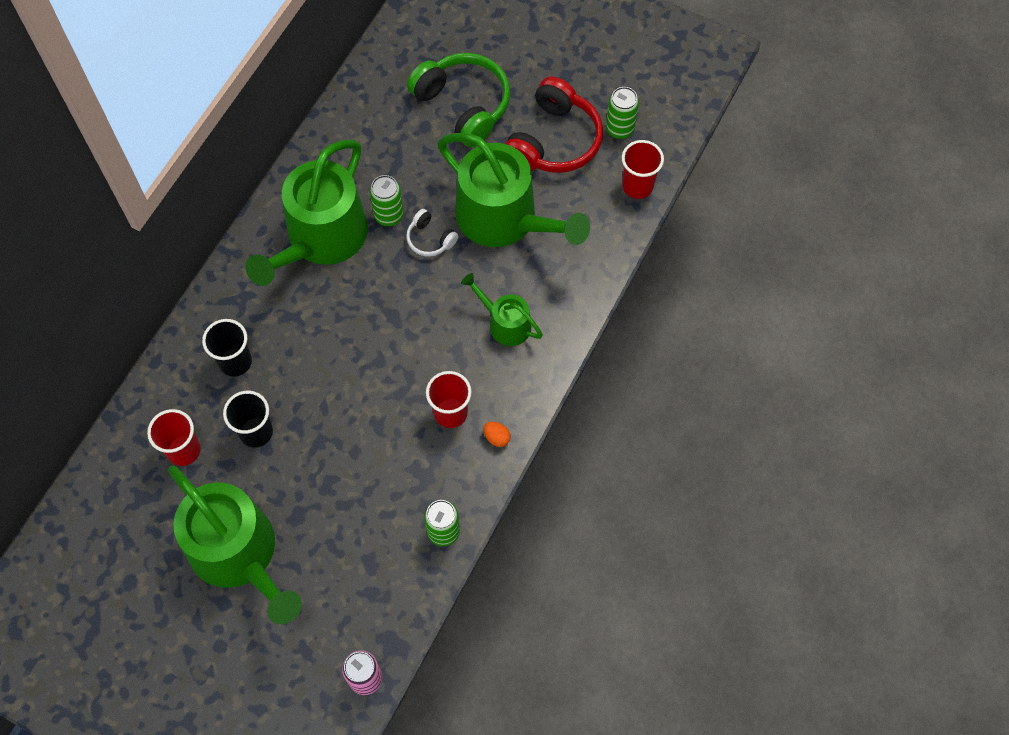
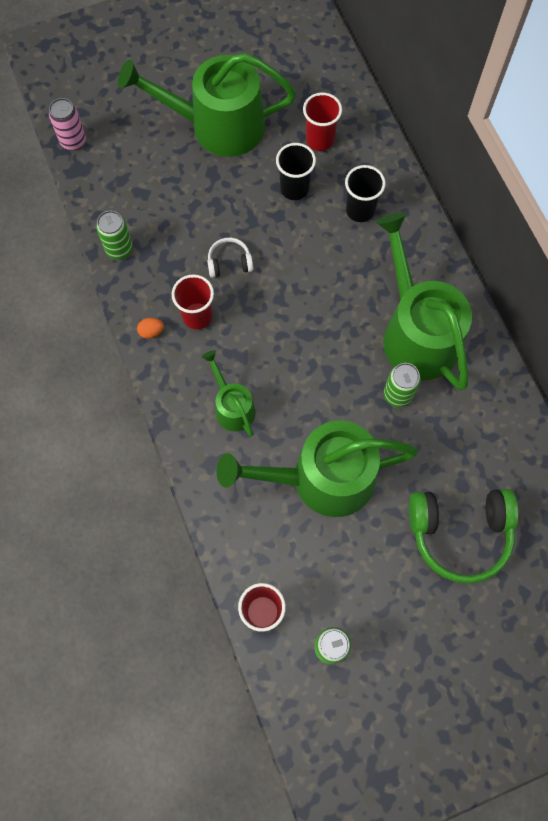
camera: 130 degrees right, 5 degrees up
(430, 239) = (351, 409): white headphones -> white headphones (229, 262)
(505, 323) = (232, 407): green watering can -> green watering can turned 105 degrees counterclockwise
(554, 141) = (363, 580): red headphones -> none

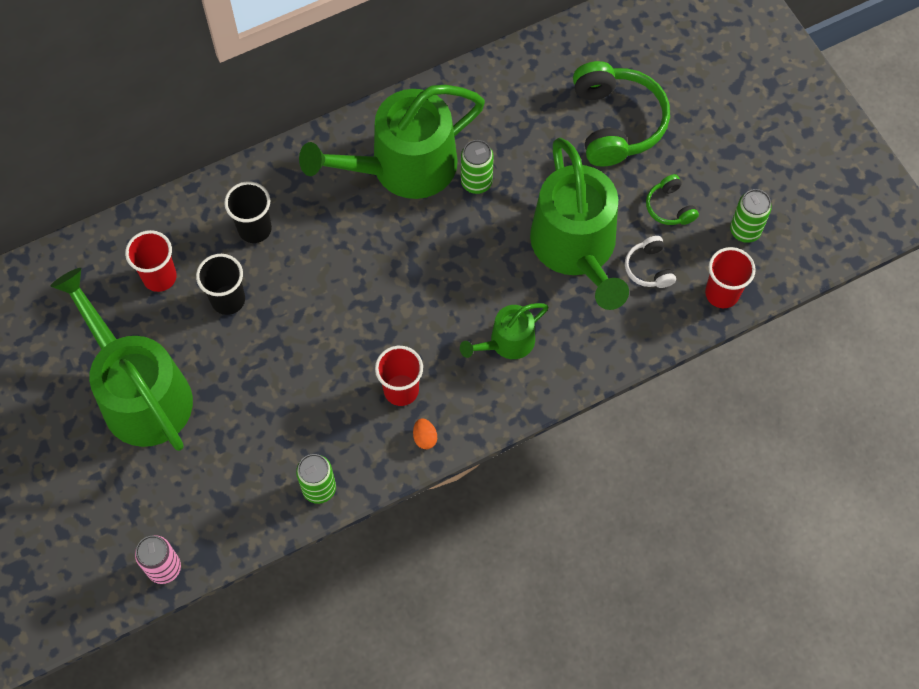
camera: 95 degrees left, 5 degrees down
(218, 126) = (140, 393): green watering can -> green watering can turned 150 degrees clockwise
(229, 262) = (330, 362): white headphones -> white headphones (649, 268)
(361, 574) = (669, 207): none -> green headphones

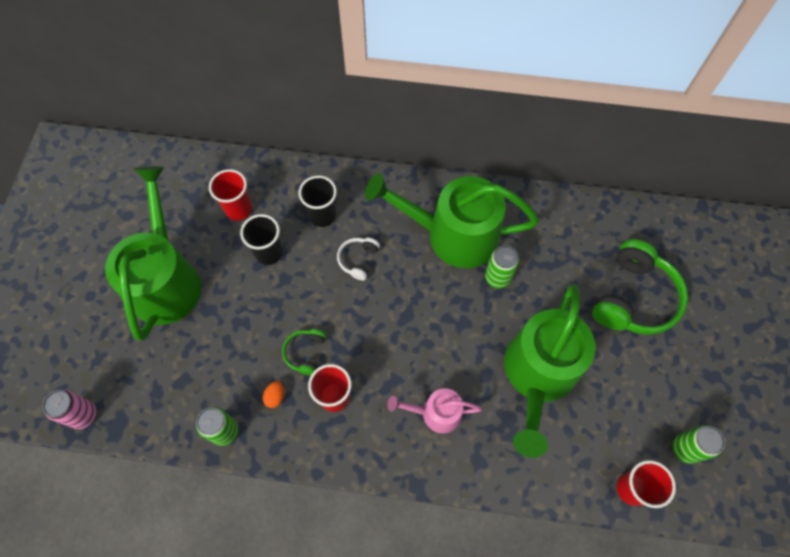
camera: 35 degrees right, 0 degrees up
(425, 438) = (324, 446): orange egg -> orange egg (275, 396)
(507, 342) = (436, 413): green watering can -> pink watering can
(649, 268) = (585, 428): white headphones -> white headphones (358, 260)
(669, 207) = (634, 389): green headphones -> green headphones (305, 353)

